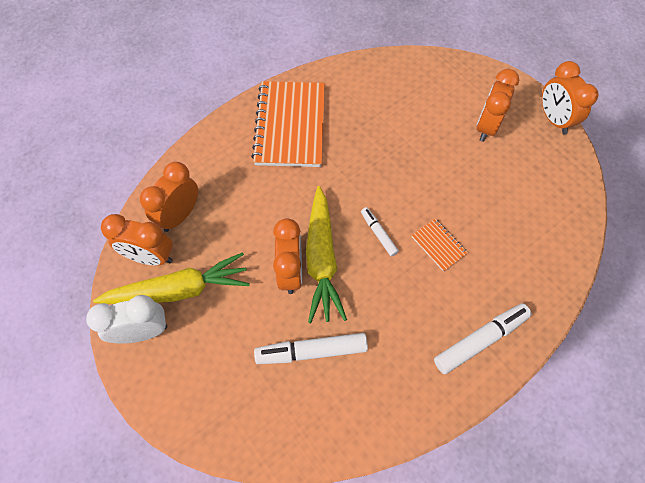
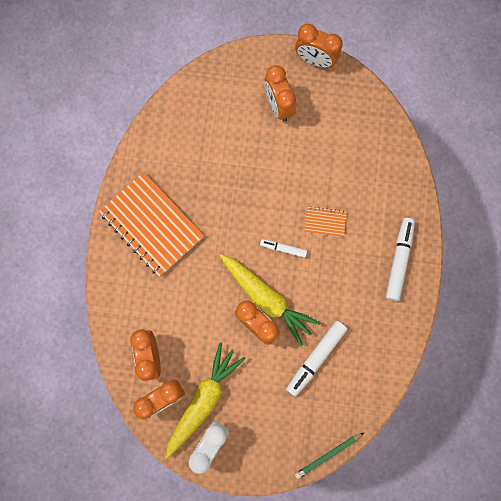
camera: 45 degrees left, 15 degrees up
(228, 454) = (328, 455): none -> green pencil

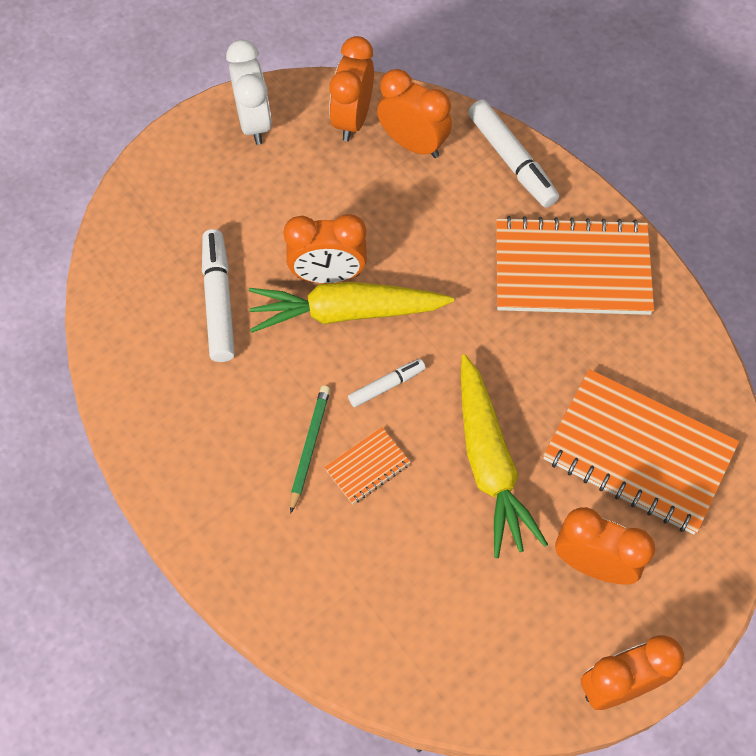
camera: 135 degrees right, 15 degrees down
(203, 400) = (306, 153): yellow carrot -> yellow carrot (489, 463)
(215, 127) = (638, 453): none -> orange notebook
(328, 455) = (106, 218): green pencil -> green pencil (309, 447)
(399, 260) = (221, 509): white marker -> white marker (511, 160)

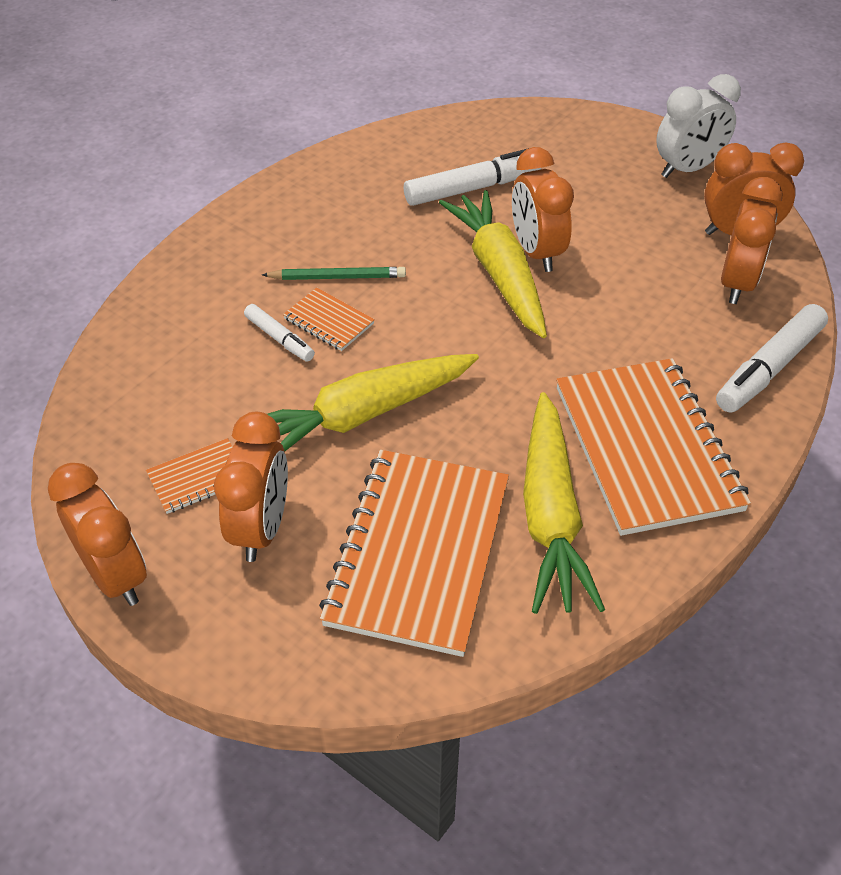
camera: 75 degrees right, 15 degrees down
(386, 386) = (426, 318): white marker -> white marker (279, 339)
(529, 607) = (198, 478): none -> orange notebook
(621, 354) = (550, 515): none -> yellow carrot

